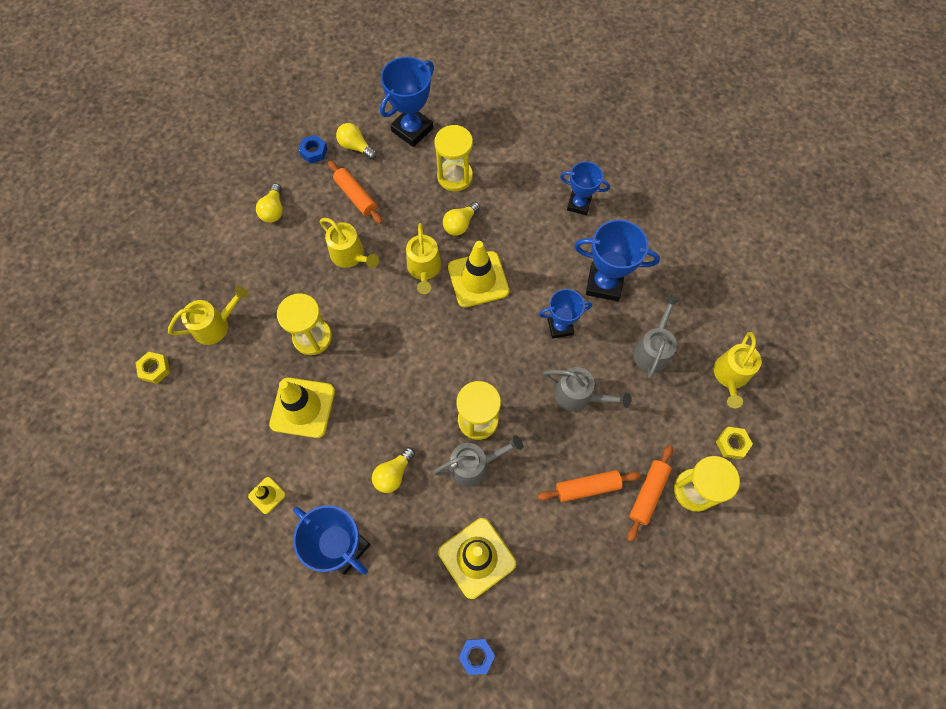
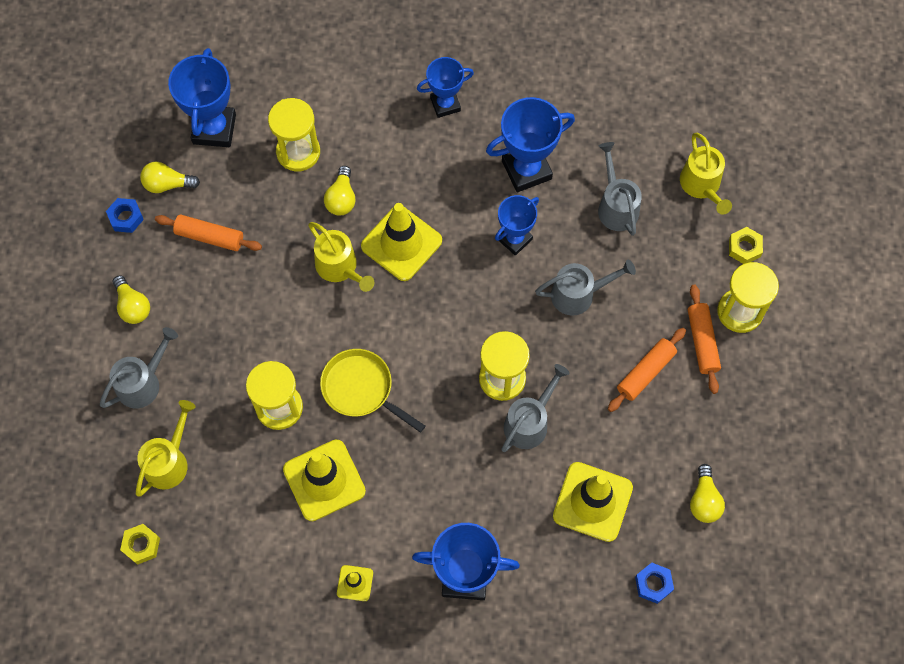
camera: 35 degrees left, 0 degrees up
(241, 263) = (143, 382): none -> grey watering can
(351, 256) = (253, 301): yellow watering can -> none
(375, 361) = (361, 389): none -> yellow pan
(393, 474) = (460, 481): yellow light bulb -> yellow light bulb (704, 500)

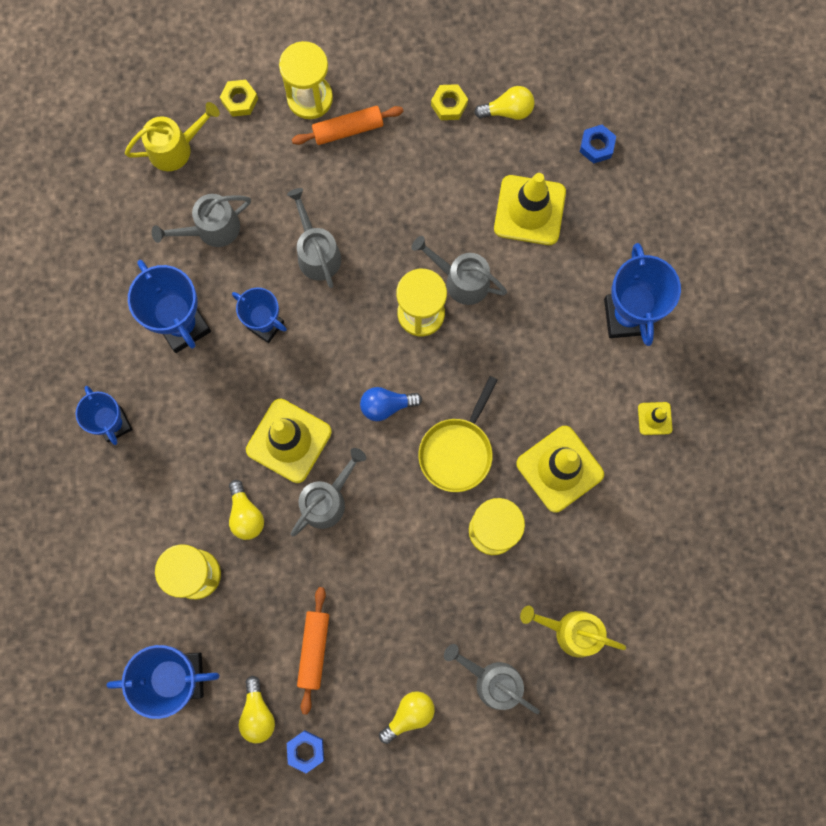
camera: 100 degrees left, 10 degrees up
(141, 545) = (663, 638): yellow nut -> yellow nut (449, 105)
(340, 268) = (327, 500): yellow watering can -> grey watering can
(341, 198) = (246, 515): yellow light bulb -> yellow light bulb turned 75 degrees clockwise
(417, 333) = (386, 405): none -> blue light bulb
(645, 372) = (389, 178): orange rolling pin -> none

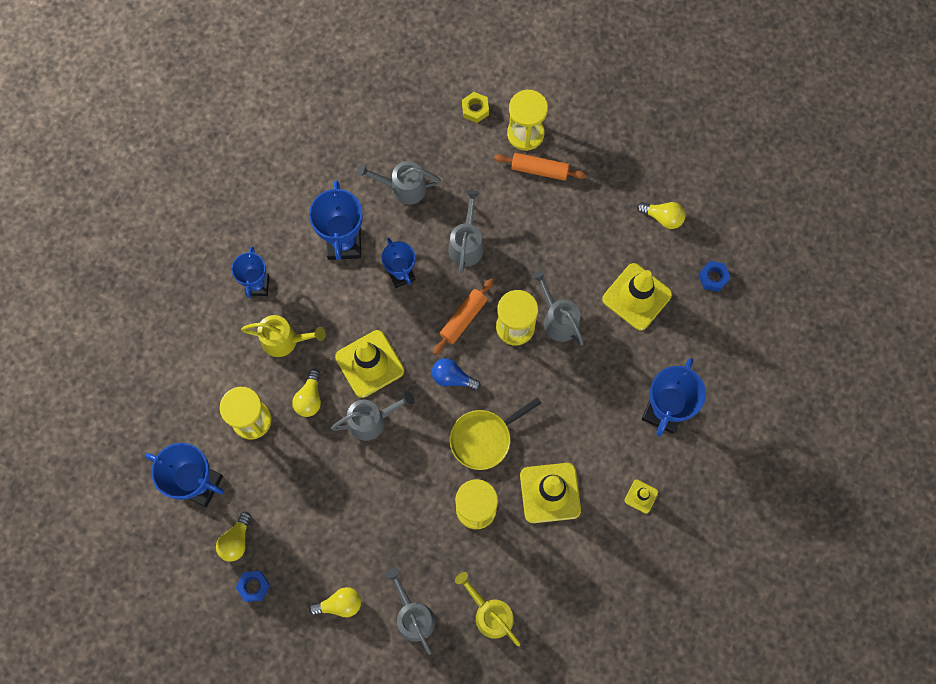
camera: 30 degrees right, 5 degrees down
(176, 148) = (411, 119): yellow watering can -> yellow watering can (285, 340)
(314, 649) = (301, 519): orange rolling pin -> orange rolling pin (463, 319)
(449, 105) = (622, 191): yellow nut -> none

